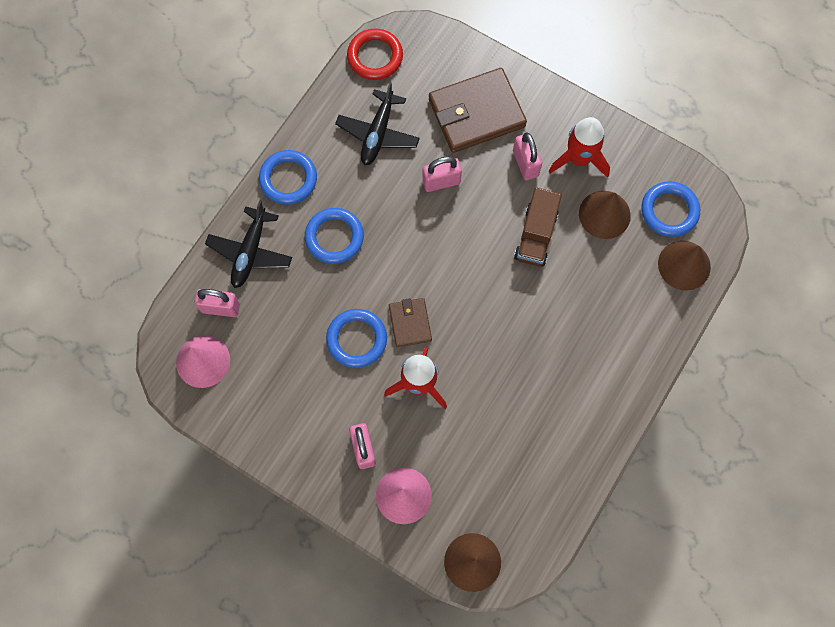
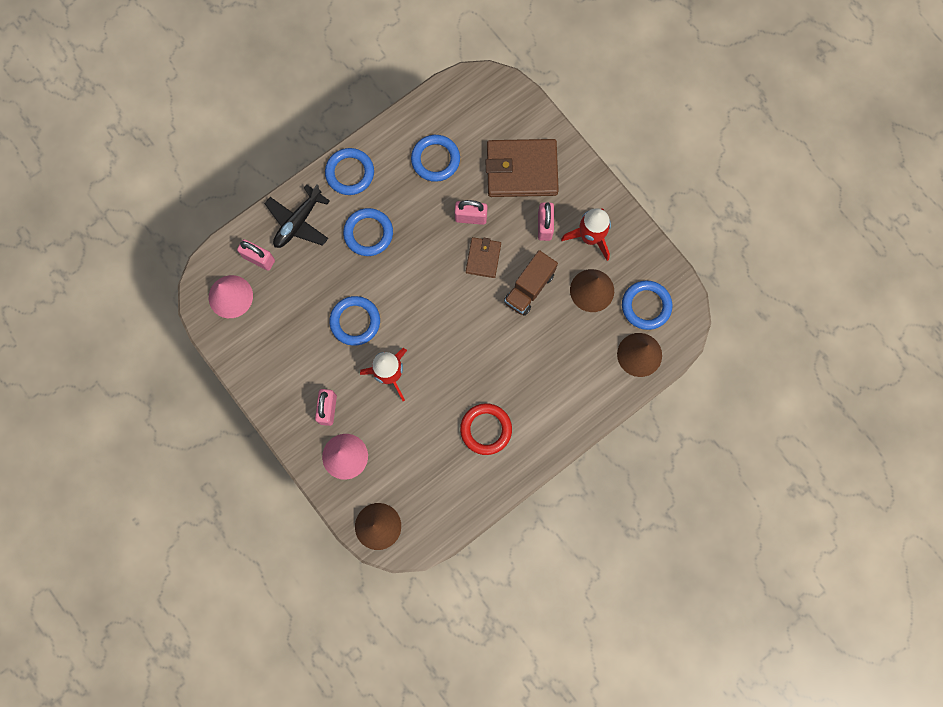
camera: 20 degrees right, 5 degrees up
(375, 57) = (457, 94): red ring -> red ring (486, 429)
(378, 133) = (435, 159): black plane -> blue ring
(410, 323) = (401, 323): brown wallet -> brown wallet (483, 258)

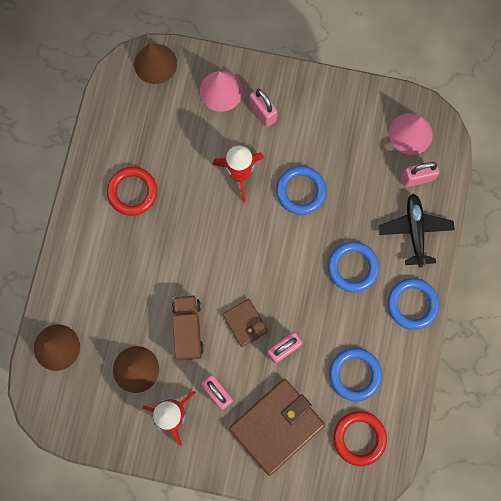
camera: 140 degrees right, 0 degrees up
(470, 117) = (359, 438): none -> red ring
(646, 306) = (81, 392): blue ring -> none

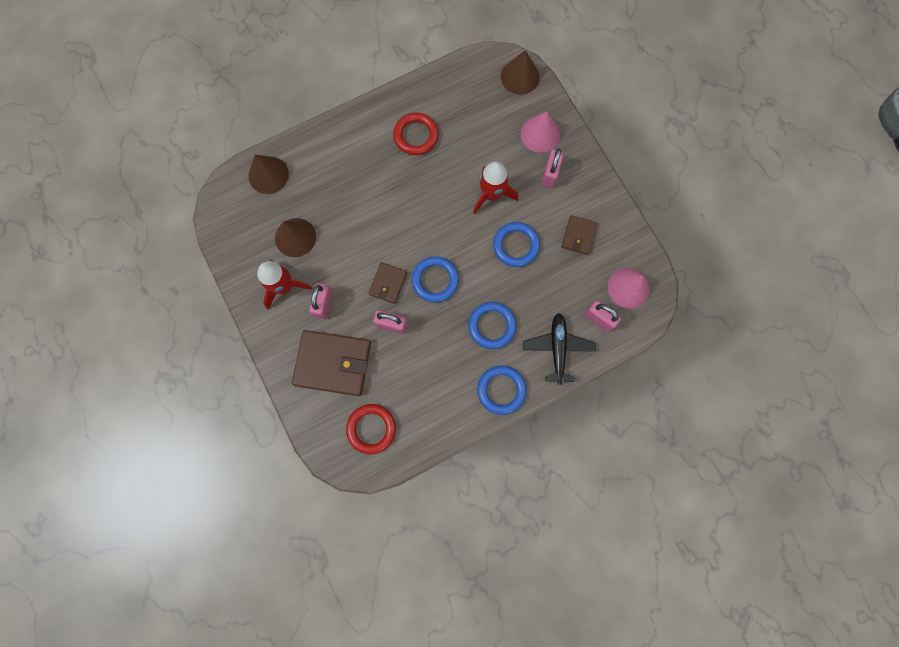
camera: 50 degrees right, 0 degrees up
(188, 329) = (351, 249): brown truck -> none
(335, 135) = (578, 236): none -> brown wallet
(354, 374) = (415, 389): blue ring -> blue ring (435, 280)
(414, 231) = (557, 348): black plane -> black plane turned 45 degrees counterclockwise

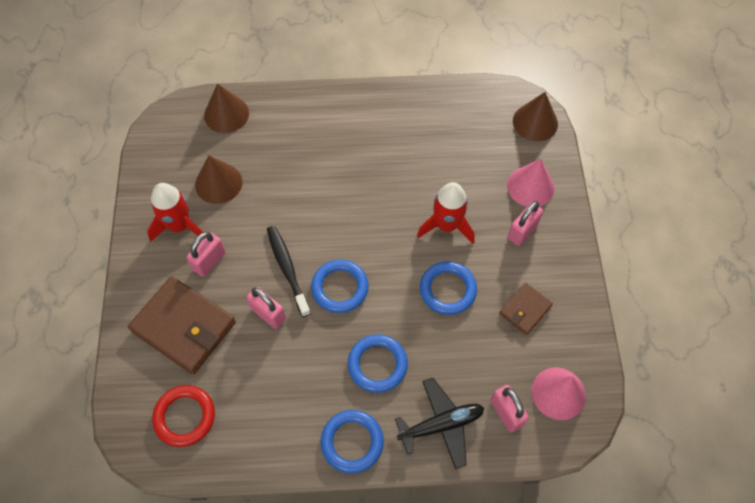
camera: 25 degrees right, 15 degrees down
(388, 283) = (287, 269): brown wallet -> black toothbrush
(416, 136) = (395, 136): red ring -> none
(557, 348) = (441, 425): black plane -> black plane turned 45 degrees clockwise

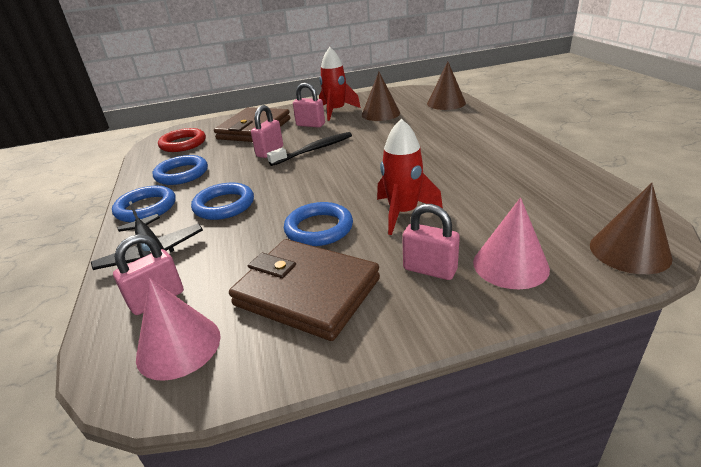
camera: 80 degrees right, 30 degrees down
(340, 288) = (302, 173): blue ring -> blue ring (181, 174)
(525, 309) = (307, 292): brown wallet -> brown wallet, size x1.91

